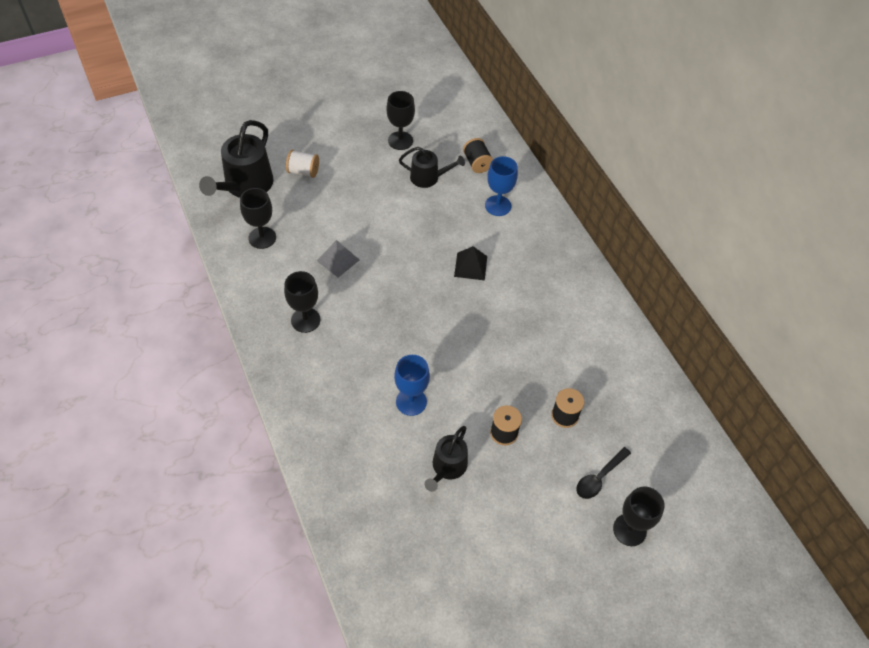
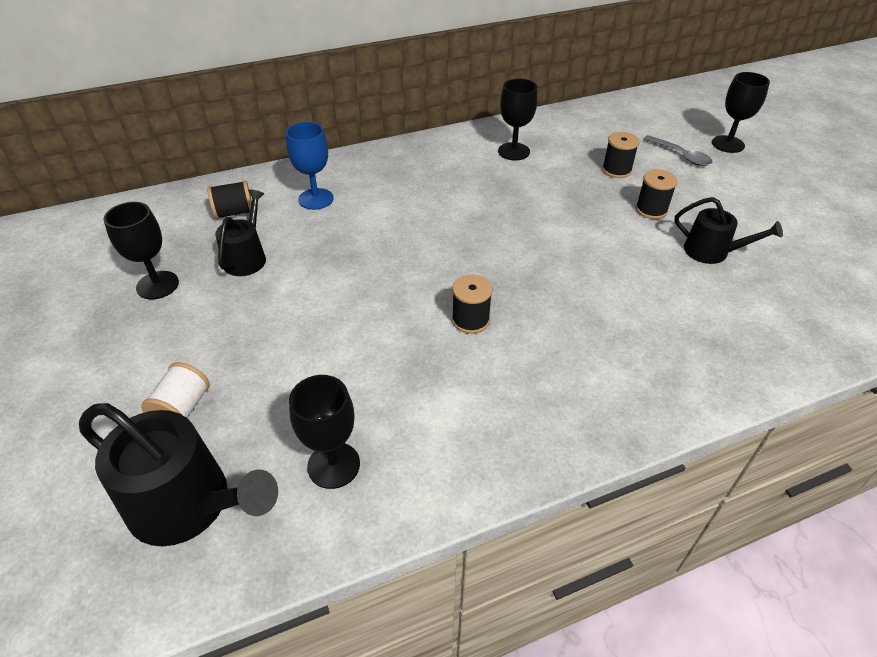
camera: 85 degrees left, 10 degrees down
(305, 320) = (515, 393): black goblet -> black goblet (513, 151)
(338, 260) = (395, 356): grey pyramid -> none
(368, 299) = (470, 320): none -> black spool
(411, 402) = (632, 280): blue goblet -> none
(470, 266) = (414, 224): black pyramid -> none
(599, 477) = (680, 155): black spoon -> grey spoon

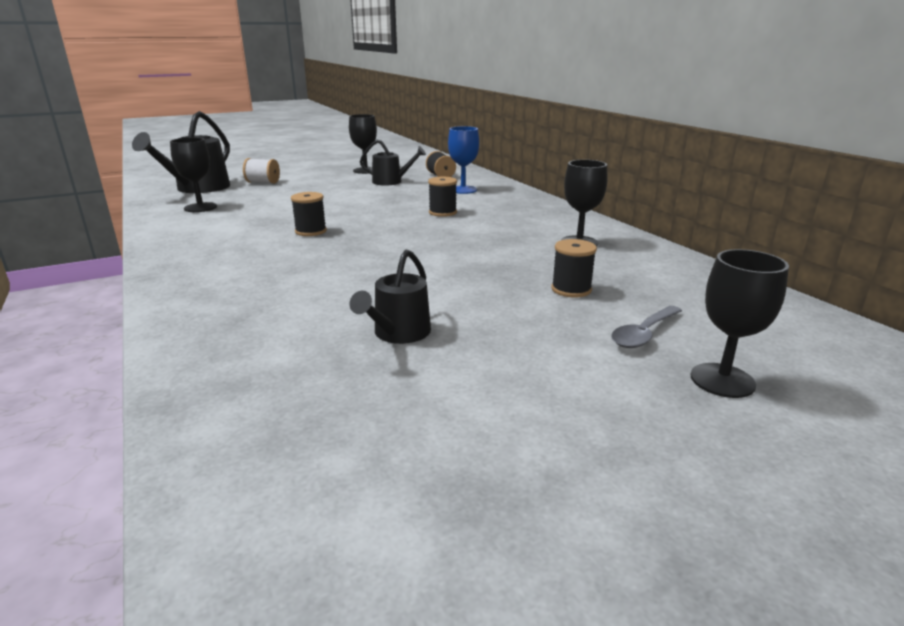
camera: 85 degrees right, 20 degrees down
(651, 210) = (485, 304): black spool -> black spool (442, 212)

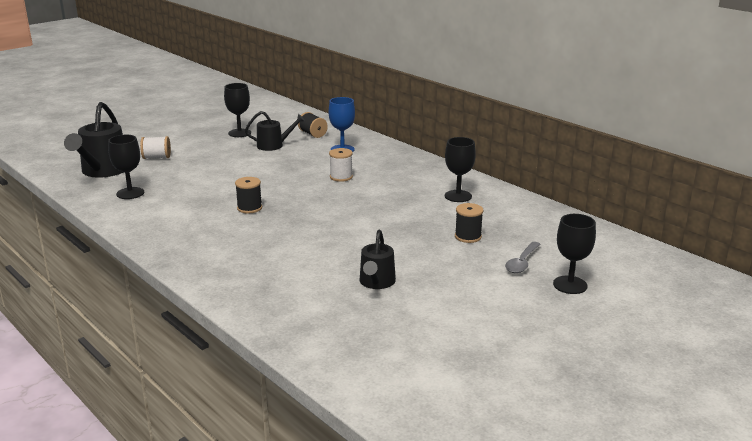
camera: 15 degrees left, 0 degrees up
(442, 212) = (341, 177): black spool -> white spool

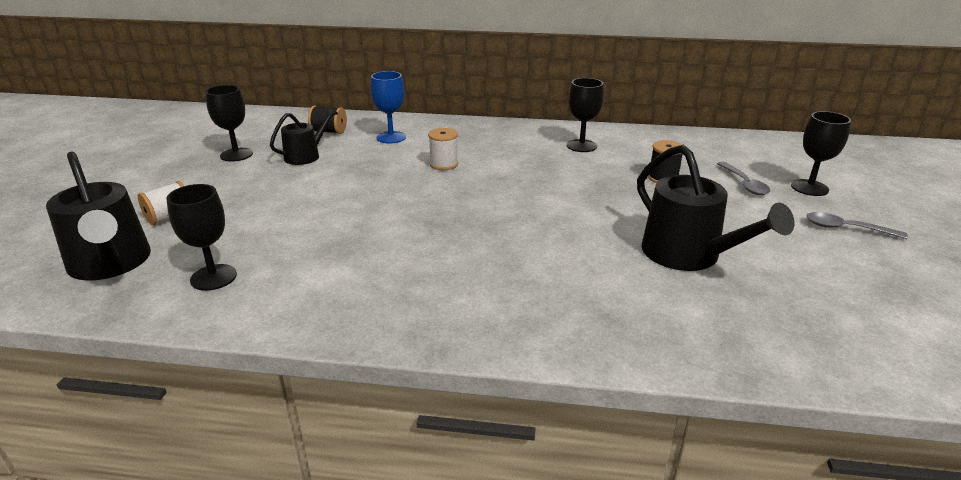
camera: 40 degrees left, 5 degrees up
(249, 208) = (411, 233): black spool -> none
(376, 282) = (688, 255): black watering can -> black watering can, size x1.67
(527, 317) = (846, 229): none -> grey spoon

